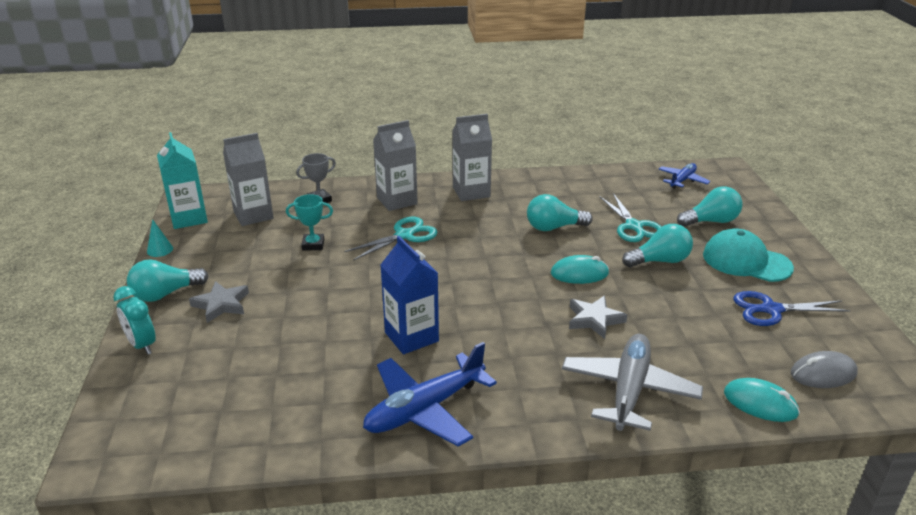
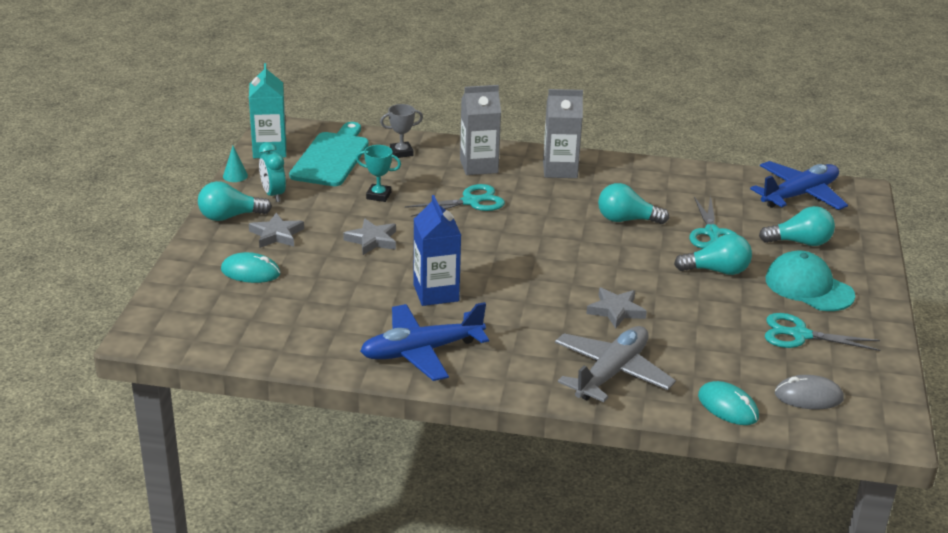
camera: 15 degrees right, 0 degrees up
(142, 345) = (199, 256): turquoise clock -> turquoise clock (273, 195)
(253, 215) = (331, 157): grey carton -> turquoise cutting board
(324, 292) = (372, 240): none -> grey star
(579, 273) = (626, 268): turquoise mouse -> turquoise mouse (250, 272)
(682, 180) = (799, 195): blue plane -> blue plane, size x1.77
(770, 310) = (799, 335): blue scissors -> turquoise scissors

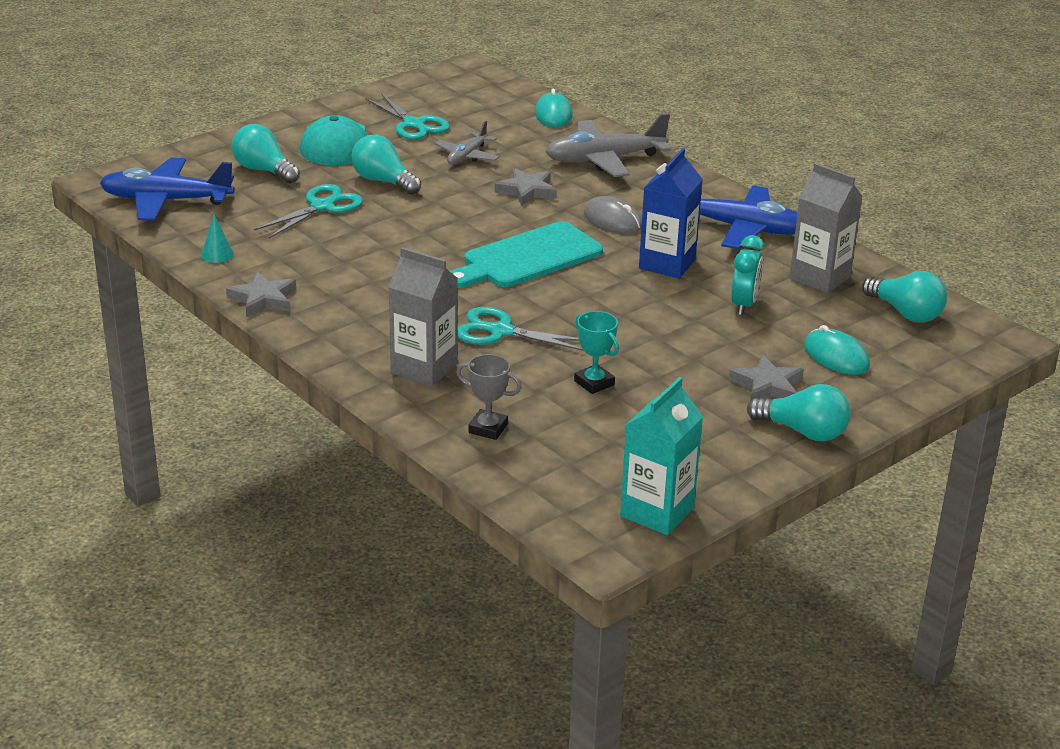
camera: 140 degrees left, 0 degrees up
(235, 176) = (744, 489): turquoise cone -> turquoise cone (217, 254)
(273, 195) = (721, 439): turquoise clock -> turquoise clock (744, 305)
(331, 157) = (586, 462): turquoise cutting board -> turquoise cutting board (527, 258)
(372, 240) = (666, 336): grey star -> grey star (263, 299)
(560, 170) = (342, 324): grey carton -> grey carton (820, 277)
(626, 220) = (375, 249): turquoise light bulb -> turquoise light bulb (905, 313)
(708, 322) = (467, 156): none -> grey plane
(808, 396) = (485, 98): grey mouse -> grey mouse (612, 220)

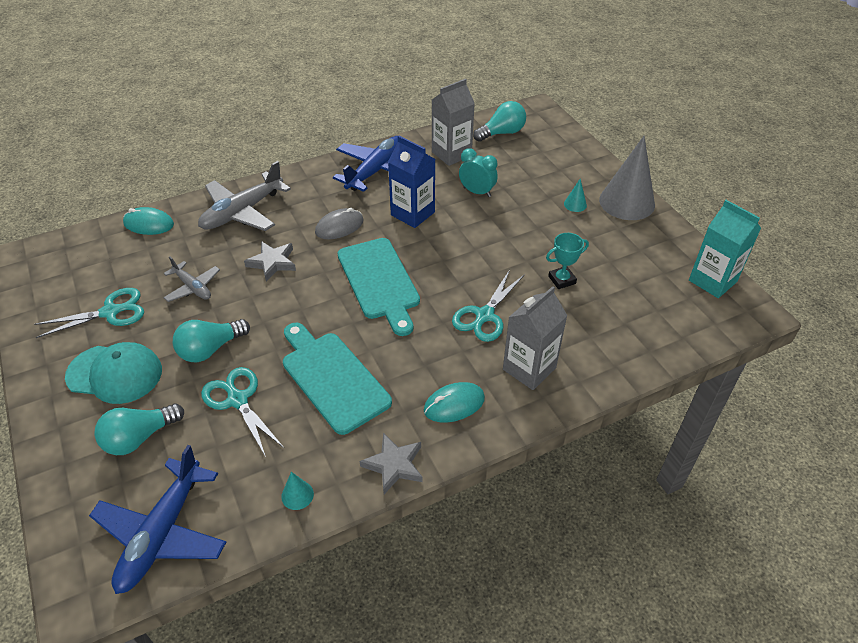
camera: 75 degrees left, 15 degrees up
(367, 250) = (332, 378): none -> turquoise cutting board
(488, 428) = (614, 345): grey trophy -> none
(604, 159) = (242, 212): grey plane -> grey plane turned 45 degrees clockwise
(767, 386) = (575, 204): grey star -> turquoise cone
(803, 432) = (627, 202): turquoise light bulb -> grey cone
(836, 356) = (546, 170): turquoise mouse -> turquoise mouse (454, 404)

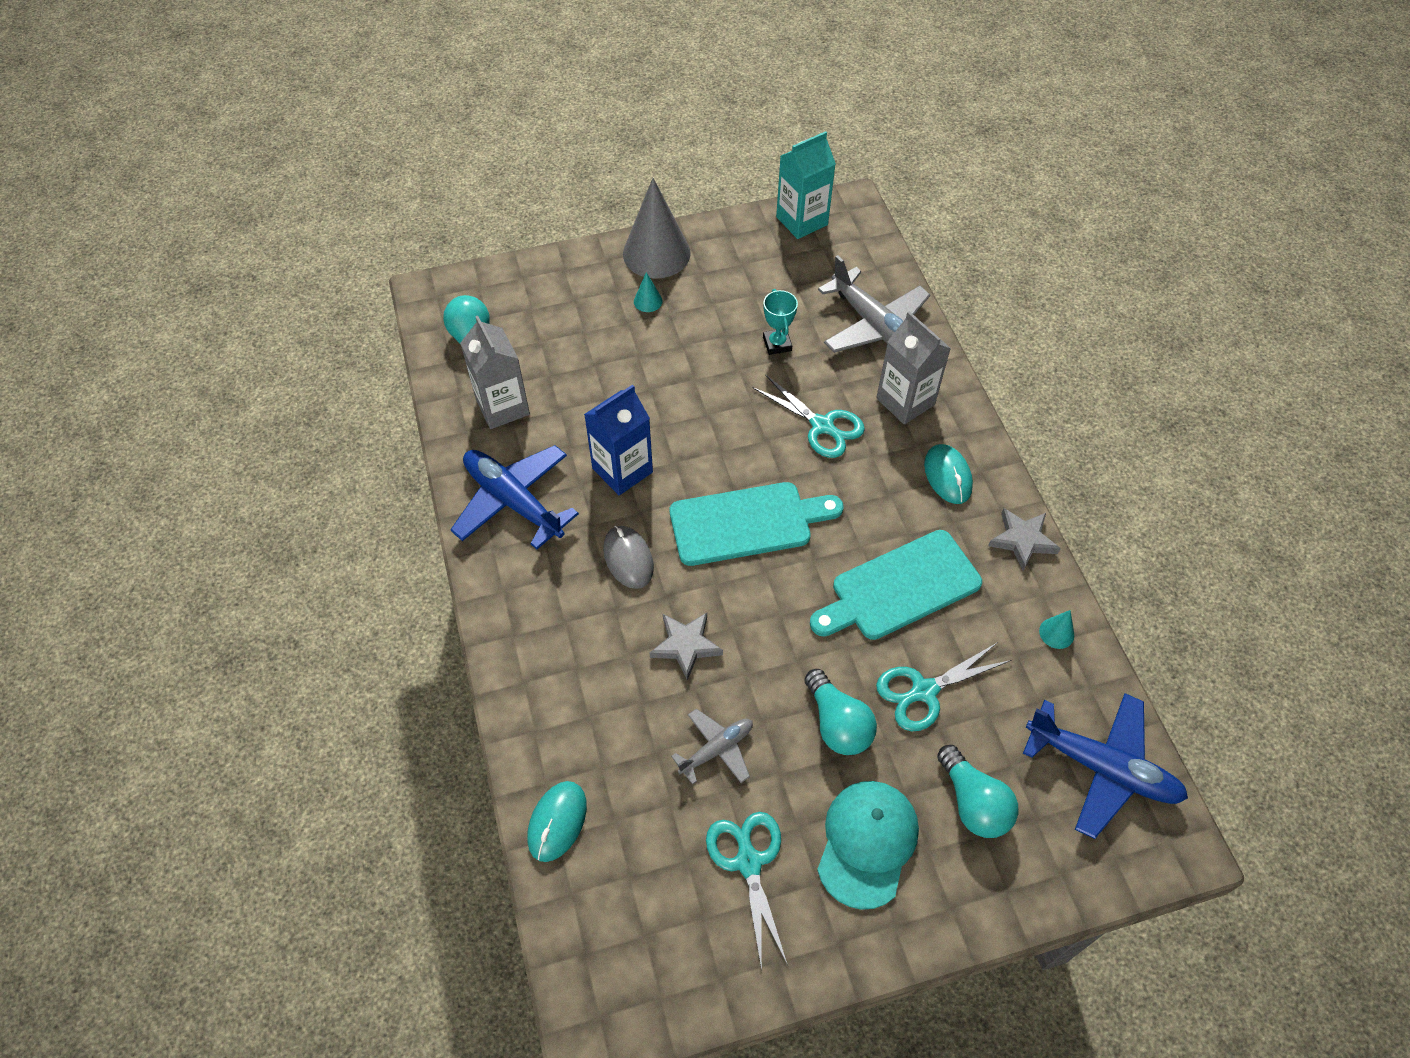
camera: 80 degrees left, 10 degrees up
(242, 212) = (563, 683): grey plane -> grey plane (874, 326)
(477, 192) = (596, 393): turquoise clock -> none

